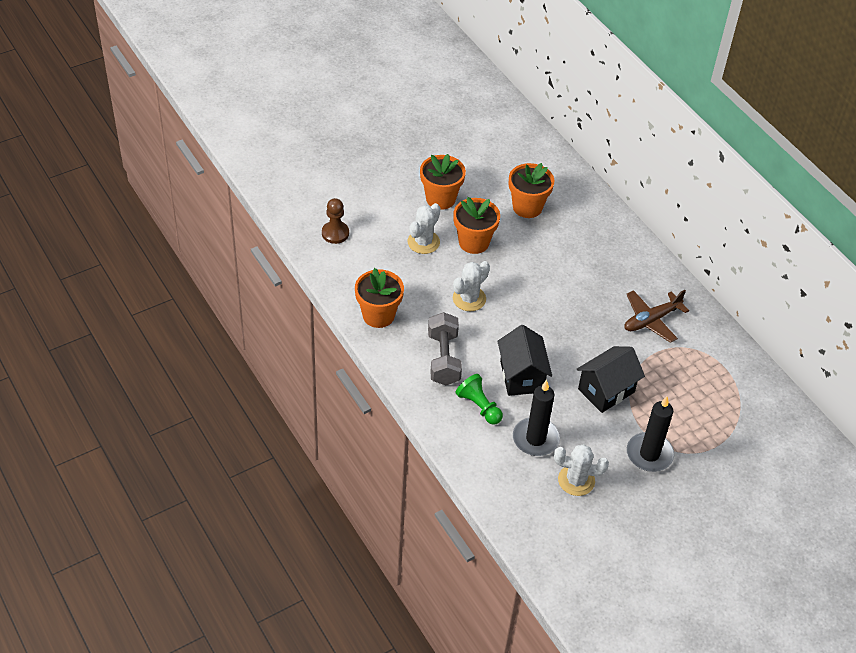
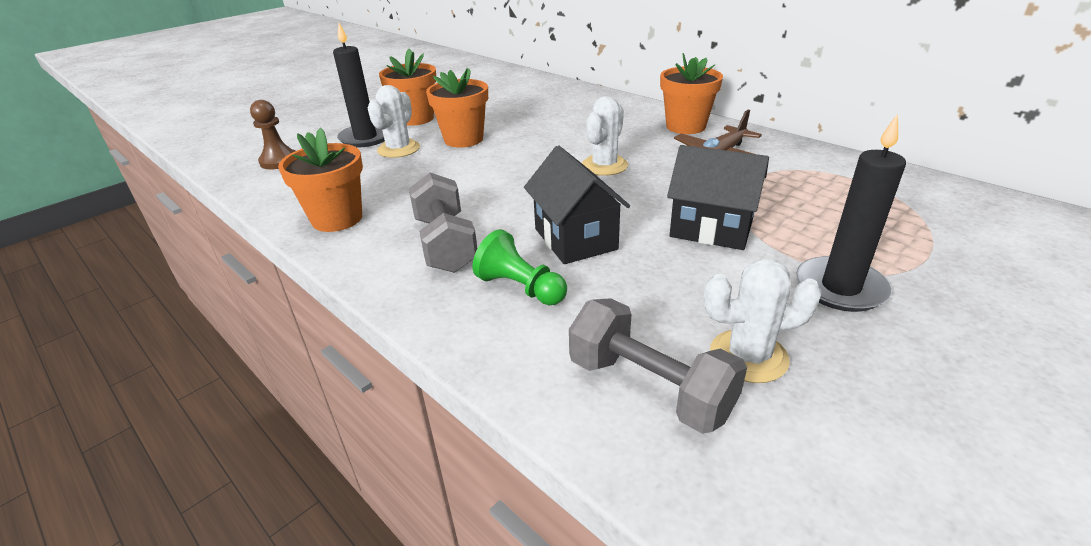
camera: 10 degrees left, 15 degrees down
(469, 299) = (470, 181): white cactus -> white cactus (604, 166)
(522, 484) = (649, 388): none -> grey dumbbell
(527, 207) = (519, 109): orange flower pot -> orange flower pot (685, 126)
(535, 439) = (637, 310): black candle -> black candle (365, 138)
(606, 390) = (711, 229): black house -> black house turned 75 degrees clockwise

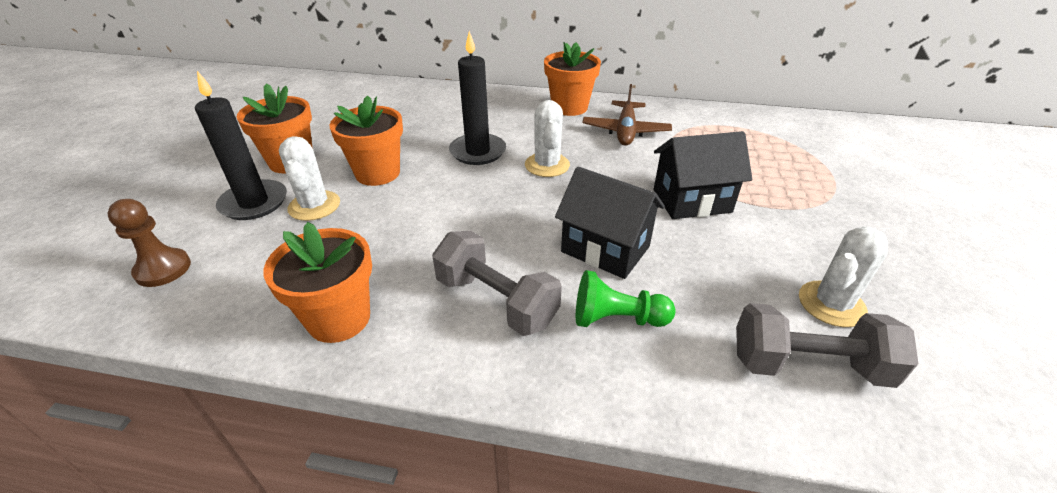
camera: 35 degrees left, 5 degrees up
(840, 288) = (818, 221): black candle -> black candle (478, 152)

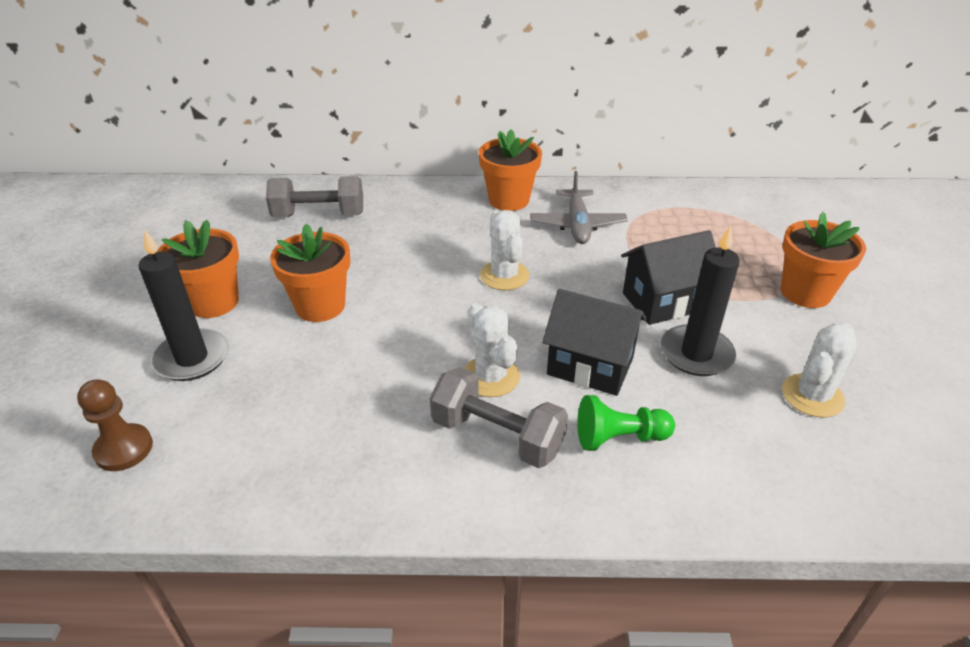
camera: 10 degrees left, 0 degrees up
(314, 206) = (263, 354): white cactus -> white cactus (490, 377)
(339, 319) = (343, 476): orange flower pot -> orange flower pot (805, 293)
(478, 152) = (424, 267): black candle -> black candle (696, 354)
(625, 131) = (577, 225): brown plane -> grey plane
(808, 365) = (800, 458): grey dumbbell -> grey dumbbell (319, 215)

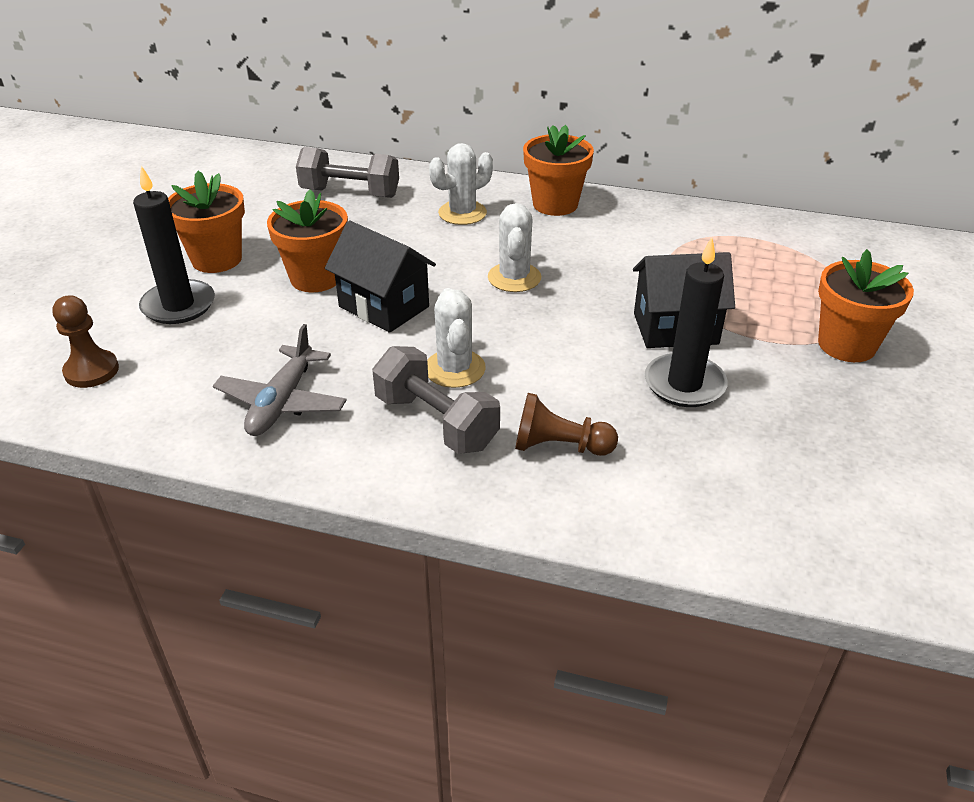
camera: 15 degrees right, 0 degrees up
(577, 225) = (618, 239): grey plane -> grey plane (282, 402)
(590, 366) = (563, 376): black house -> black house (384, 306)
(619, 438) = (559, 446): green pawn -> brown pawn
(812, 396) = (794, 446): white cactus -> white cactus (462, 213)

